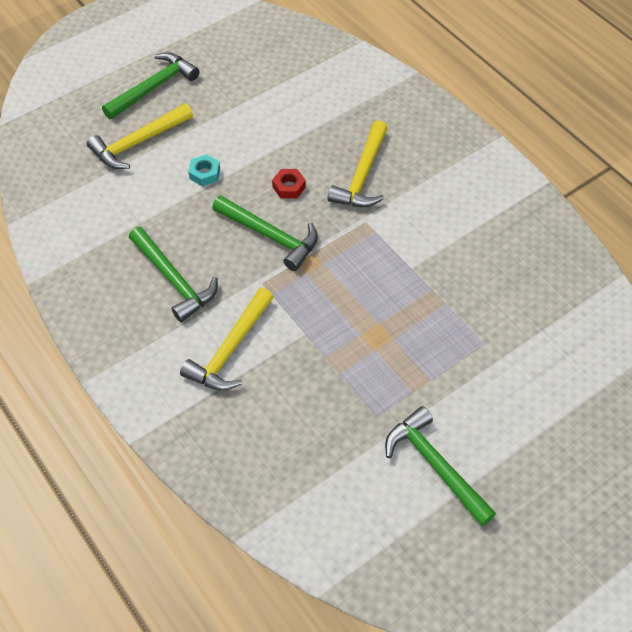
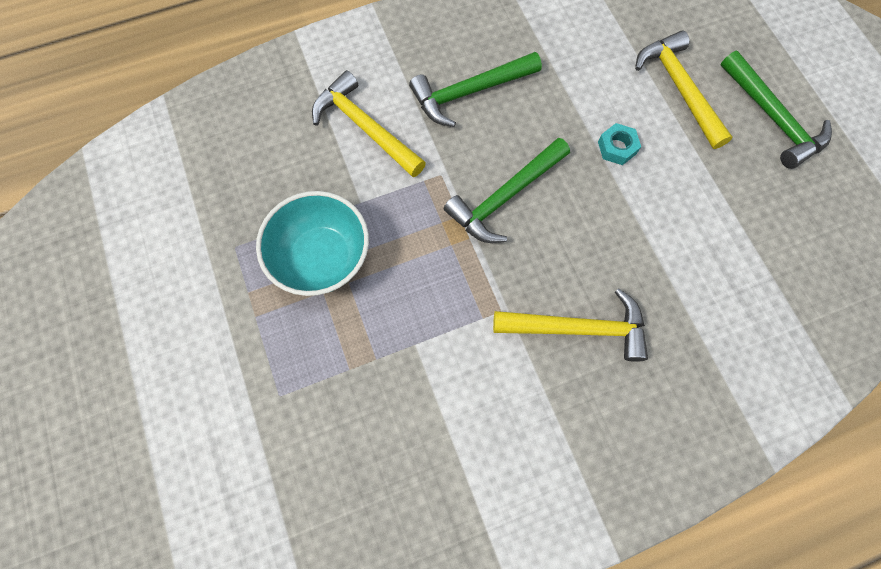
camera: 105 degrees right, 15 degrees up
(289, 187) = (577, 234): red nut -> none
(362, 175) = (578, 328): yellow hammer -> yellow hammer turned 150 degrees clockwise
(364, 347) = (322, 258): none -> turquoise bowl
(435, 465) = (154, 287): green hammer -> none

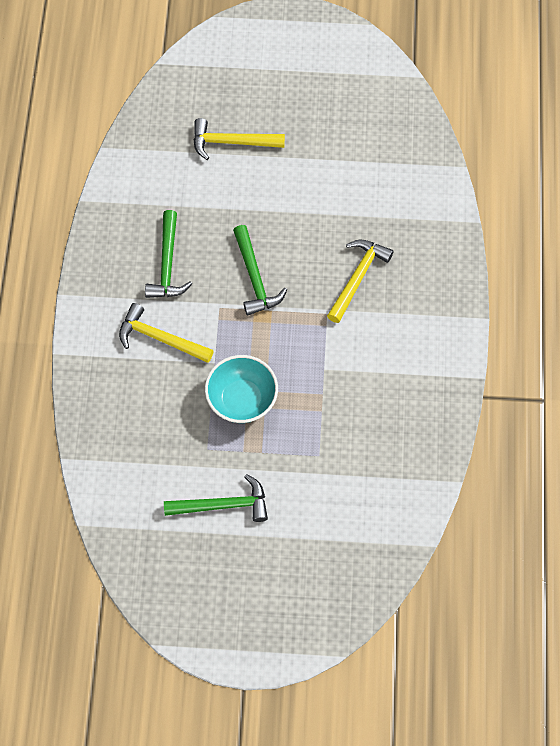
camera: 65 degrees left, 5 degrees down
(365, 127) = (160, 338): yellow hammer -> yellow hammer turned 45 degrees clockwise
(617, 147) = (254, 199): turquoise nut -> none
(772, 118) = (280, 103): green hammer -> green hammer (223, 505)

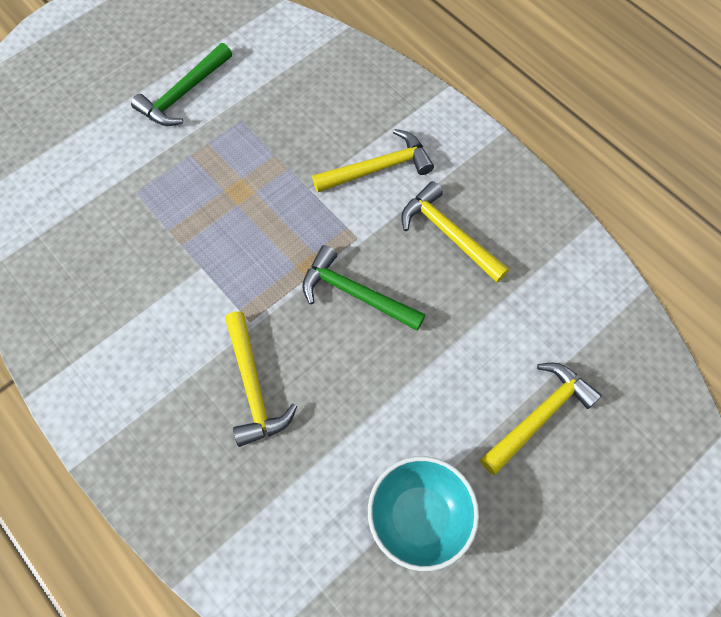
camera: 135 degrees right, 0 degrees up
(167, 264) = (448, 234): green hammer -> yellow hammer
(242, 400) = (251, 180): turquoise bowl -> turquoise bowl (419, 517)

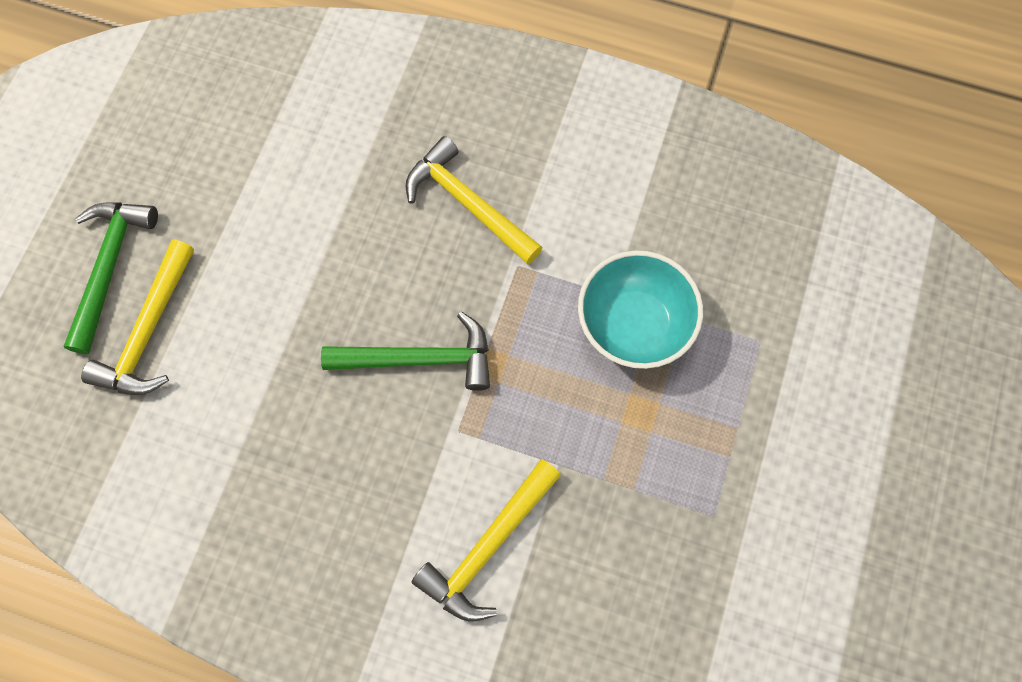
camera: 150 degrees right, 5 degrees up
(183, 94) = (820, 514): green hammer -> green hammer (109, 267)
(419, 517) = (234, 174): turquoise bowl -> turquoise bowl (633, 325)
(448, 234) = (347, 499): yellow hammer -> none

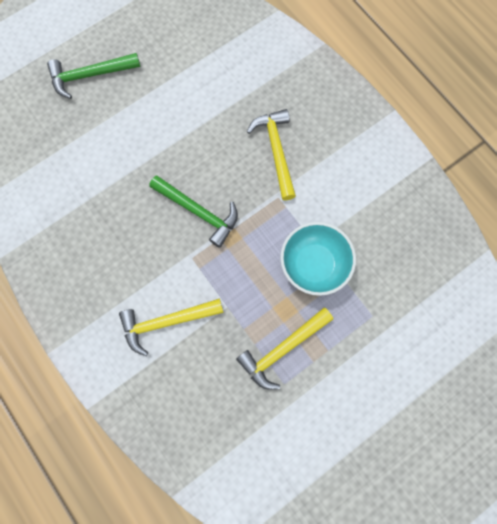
camera: 35 degrees right, 5 degrees up
(109, 267) = (90, 76): green hammer -> green hammer turned 150 degrees counterclockwise
(149, 332) = (86, 117): yellow hammer -> yellow hammer (282, 349)

